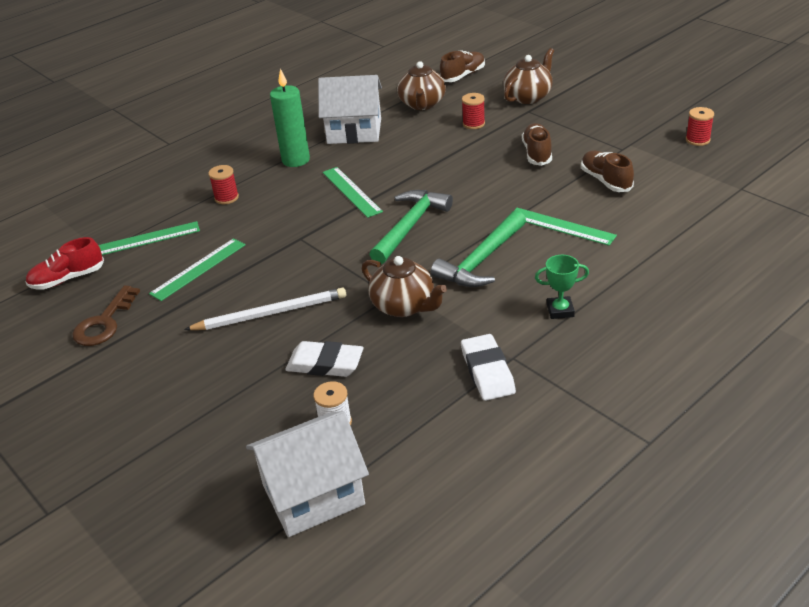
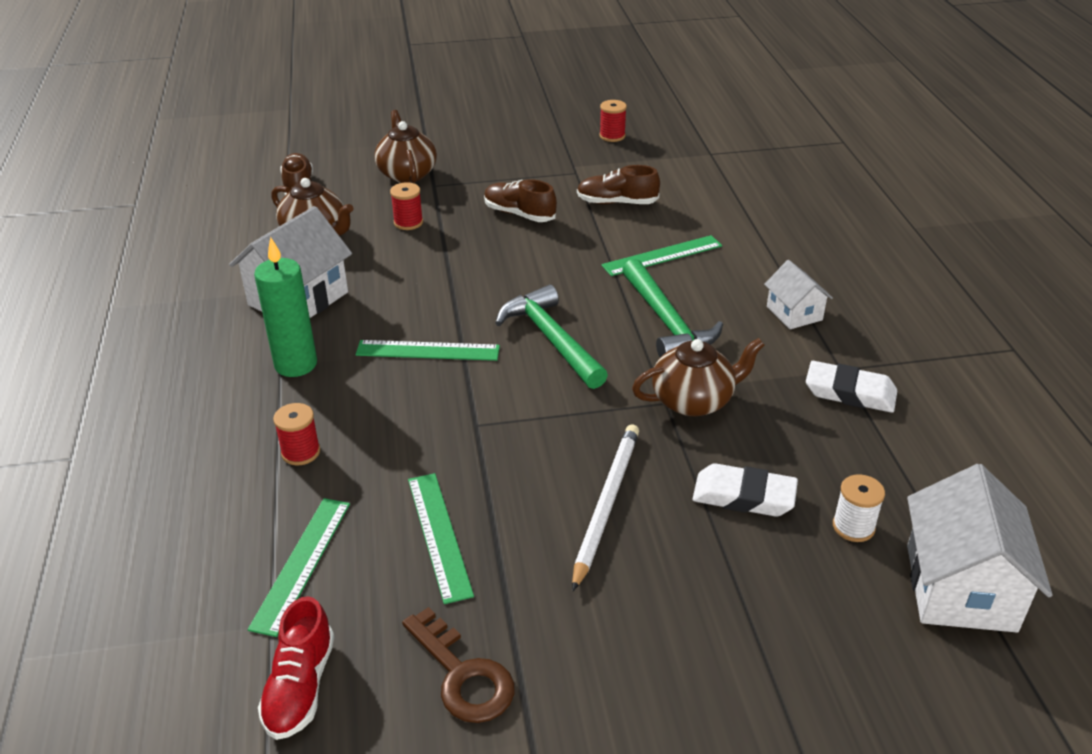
camera: 60 degrees left, 0 degrees up
(325, 364) = (744, 496): white eraser -> white eraser turned 60 degrees clockwise
(560, 310) = (794, 313): green trophy -> white house

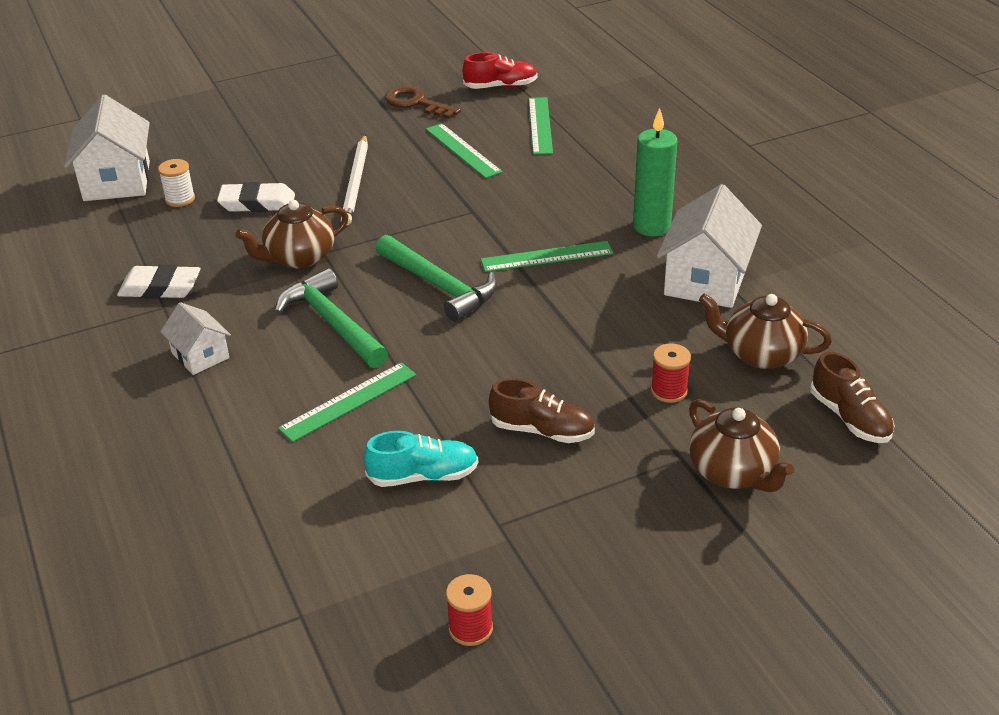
camera: 165 degrees right, 0 degrees up
(300, 686) = (500, 86): red shoe -> red shoe turned 90 degrees clockwise
(301, 452) = (591, 174): red spool -> none
(617, 202) = (423, 476): brown shoe -> turquoise shoe

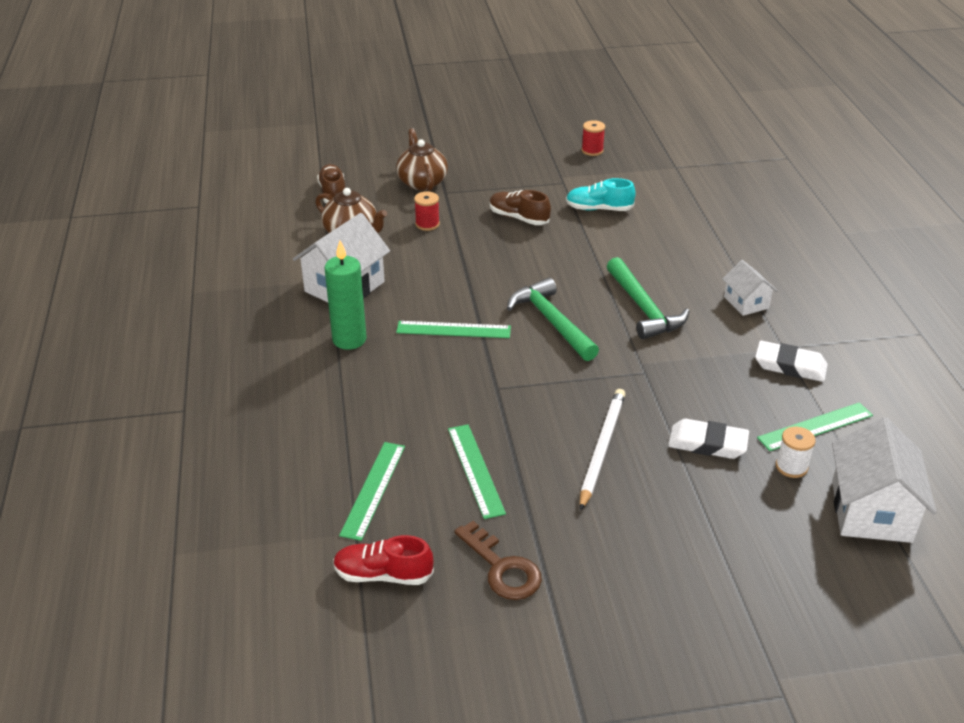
camera: 165 degrees left, 0 degrees up
(299, 258) = (667, 371): brown teapot -> none
(349, 401) = (638, 254): green ruler -> green ruler (815, 426)

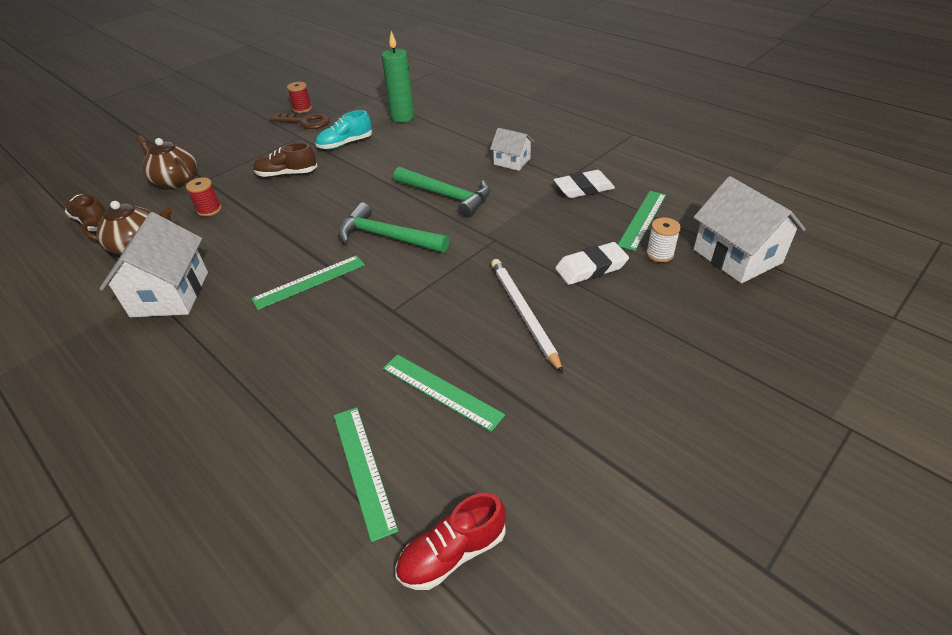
camera: 35 degrees left, 5 degrees up
(349, 339) = (215, 338): green candle -> green candle (402, 117)
(502, 568) = (551, 468): brown key -> brown key (306, 122)

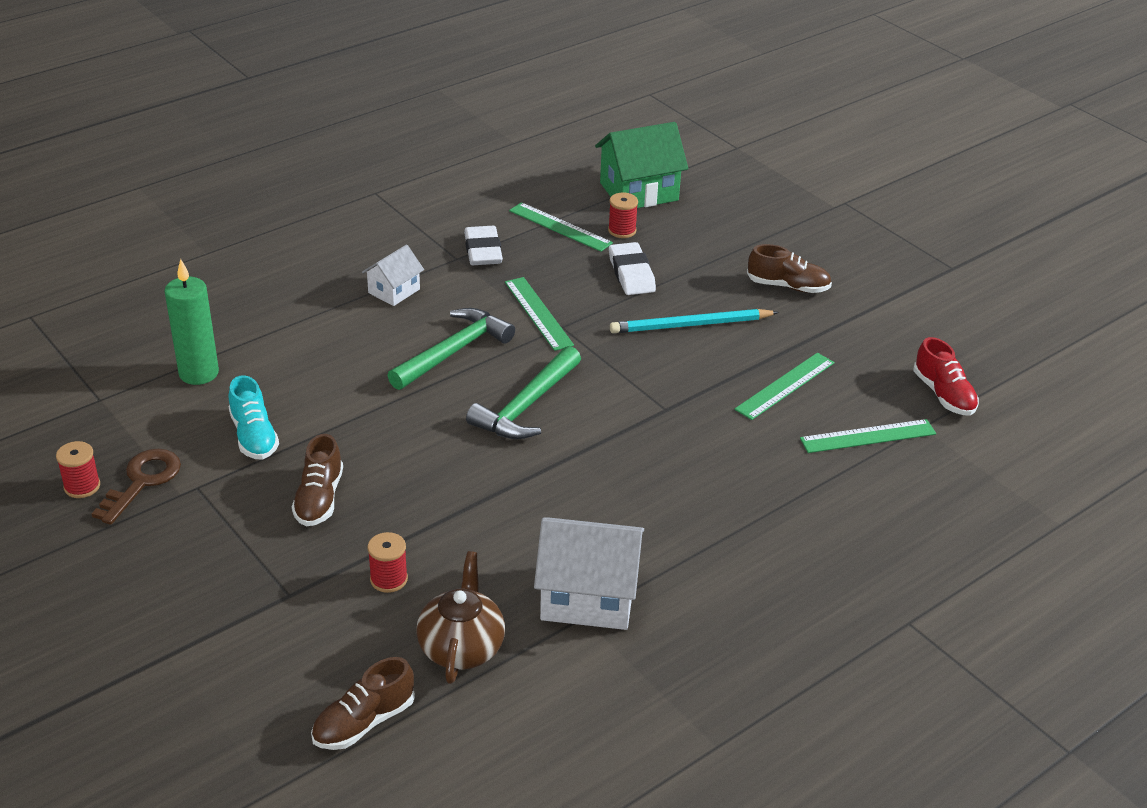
camera: 85 degrees left, 5 degrees down
(176, 180) = (271, 632): brown teapot -> none
(309, 282) = (598, 471): green ruler -> green ruler (538, 313)
(523, 313) = (690, 325): white pencil -> turquoise pencil
(625, 382) = (788, 286): none -> brown shoe
(659, 254) = (622, 230): white spool -> red spool
(737, 256) = (639, 191): white house -> green house

